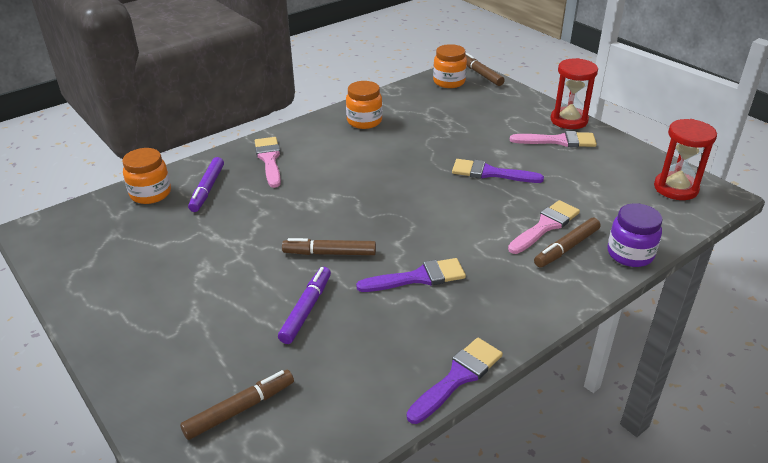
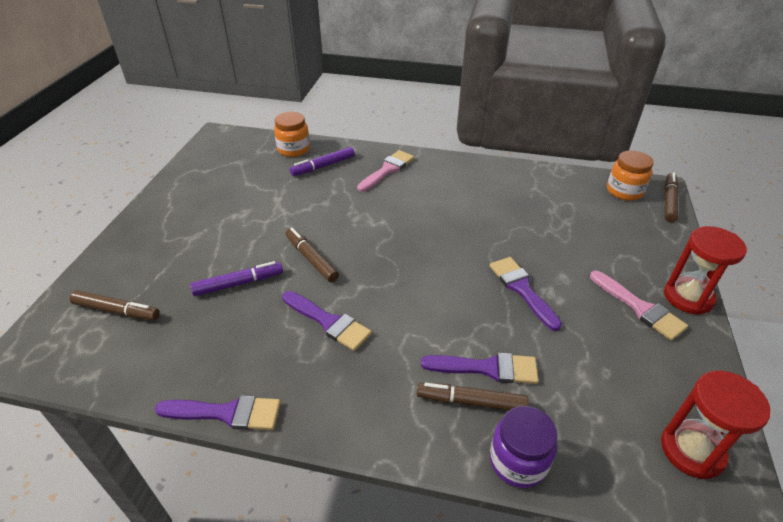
camera: 50 degrees right, 5 degrees up
(364, 121) = (496, 182): orange jar -> none
(545, 226) = (487, 368): pink brush -> purple brush

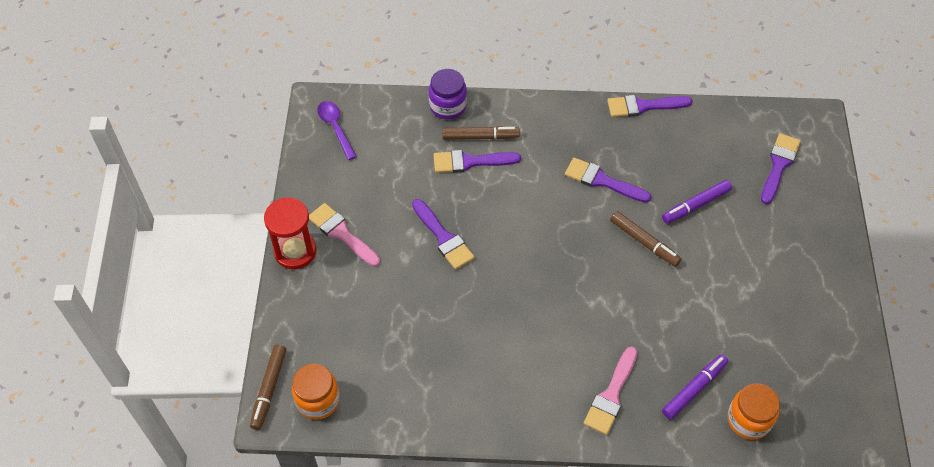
camera: 170 degrees right, 15 degrees up
(116, 310) = (779, 165): brown marker -> purple brush
(692, 450) = (335, 128): red hourglass -> purple spoon

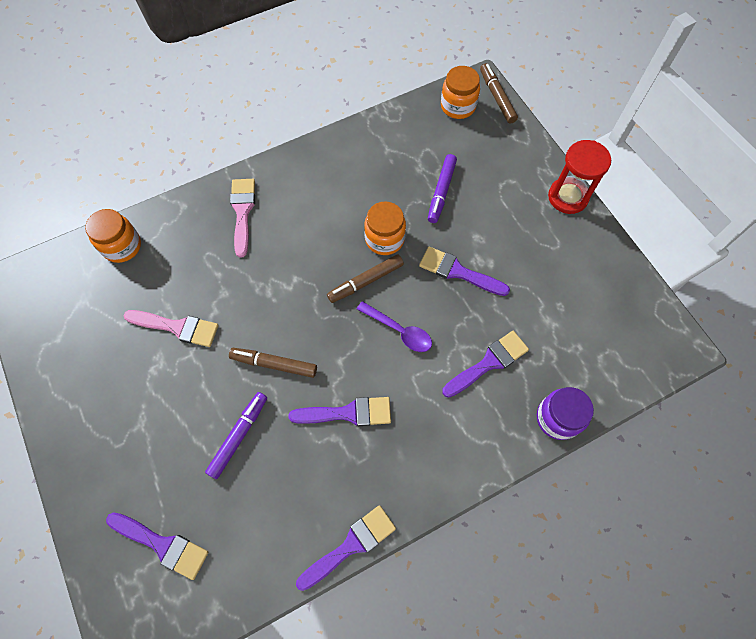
camera: 150 degrees right, 10 degrees up
(335, 128) = (640, 329): purple spoon -> purple spoon (399, 330)
(341, 233) = (545, 231): pink brush -> pink brush (177, 327)
(480, 137) = (499, 398): brown marker -> brown marker (366, 281)
(489, 298) = (384, 239): none -> orange jar
(693, 389) = (176, 248): purple marker -> purple marker (441, 191)
(779, 165) = (162, 544): purple brush -> purple brush turned 60 degrees counterclockwise

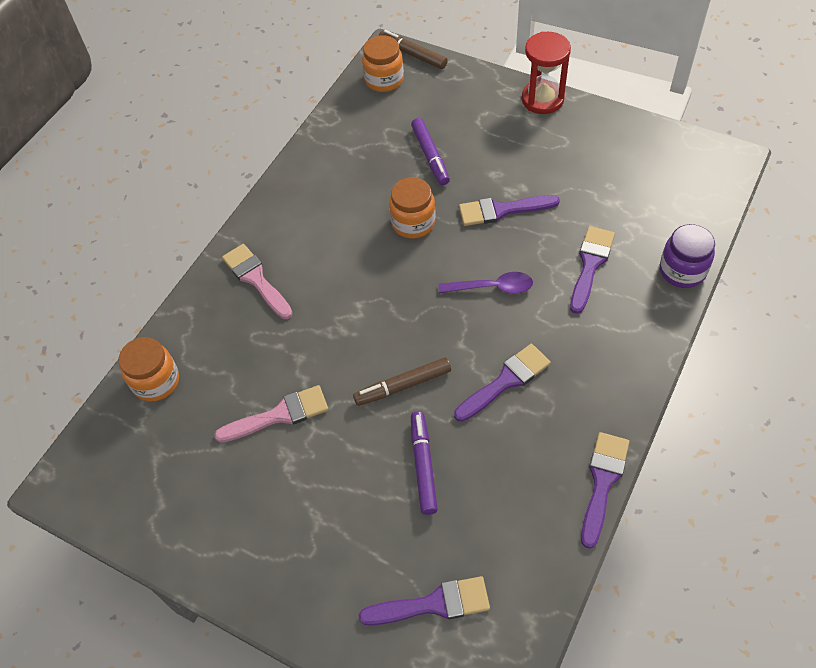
camera: 30 degrees left, 10 degrees down
(366, 281) = (427, 266): brown marker -> none

